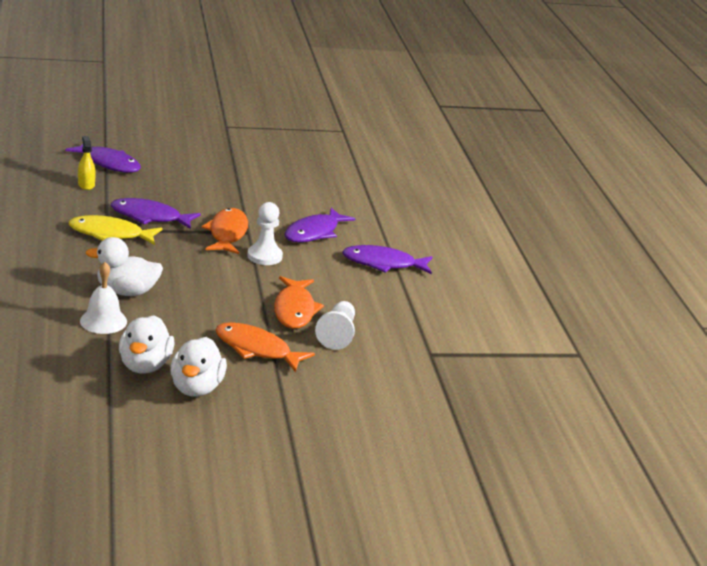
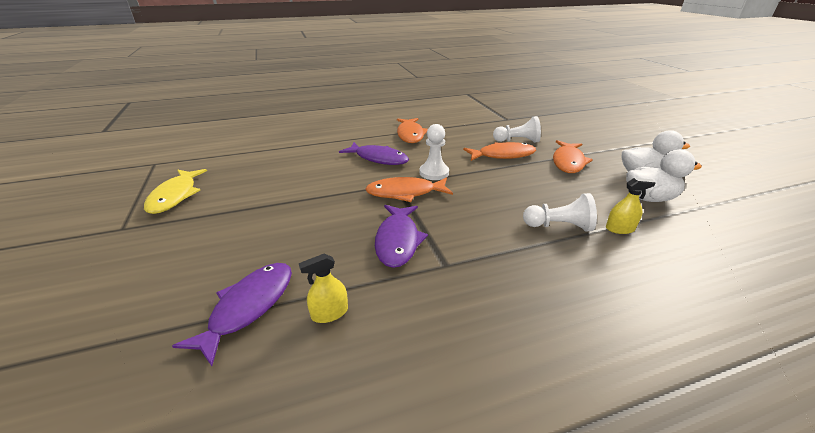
camera: 95 degrees left, 5 degrees up
(103, 321) = (619, 229): white bell -> yellow spray bottle
(110, 234) = (456, 260): yellow fish -> yellow fish (175, 196)
(126, 292) = (559, 226): white duck -> white pawn
(383, 264) = (410, 135): purple fish -> orange fish

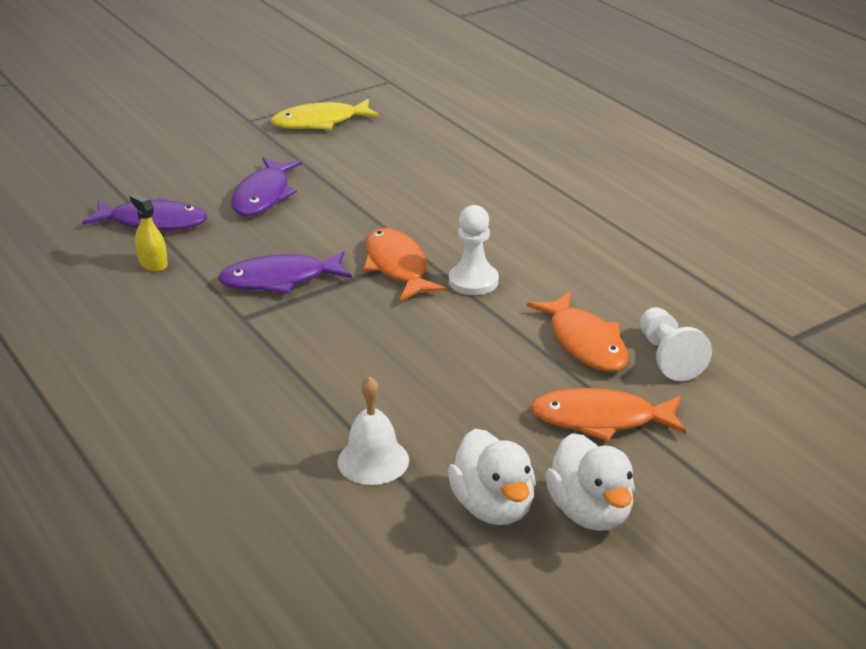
camera: 75 degrees right, 0 degrees up
(378, 158) = (496, 226): purple fish -> purple fish (263, 196)
(410, 135) = (615, 238): orange fish -> none
(559, 226) = (359, 402): white pawn -> none
(619, 229) = (373, 461): yellow spray bottle -> white bell

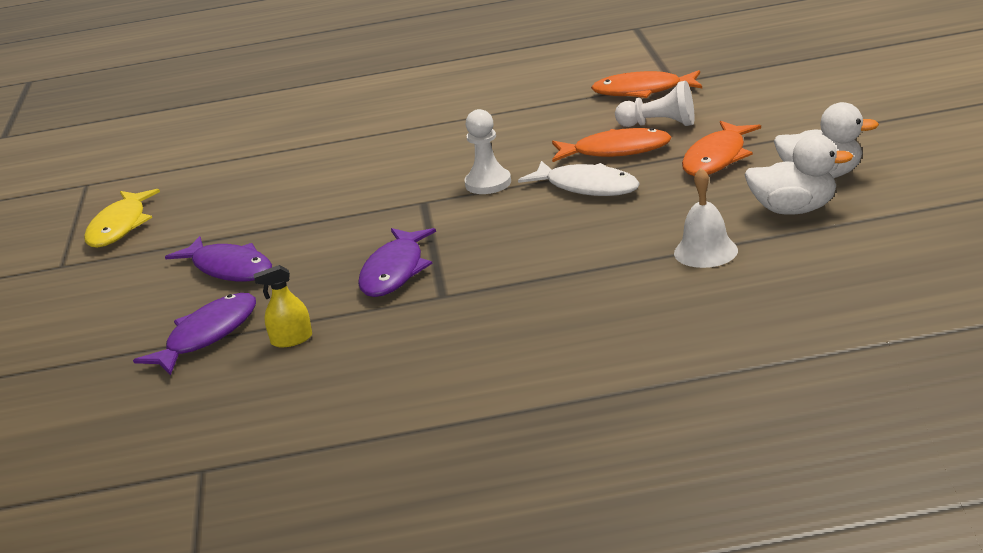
camera: 60 degrees left, 5 degrees down
(397, 266) = (431, 213): orange fish -> orange fish (643, 91)
(490, 345) = (587, 187): none -> white fish

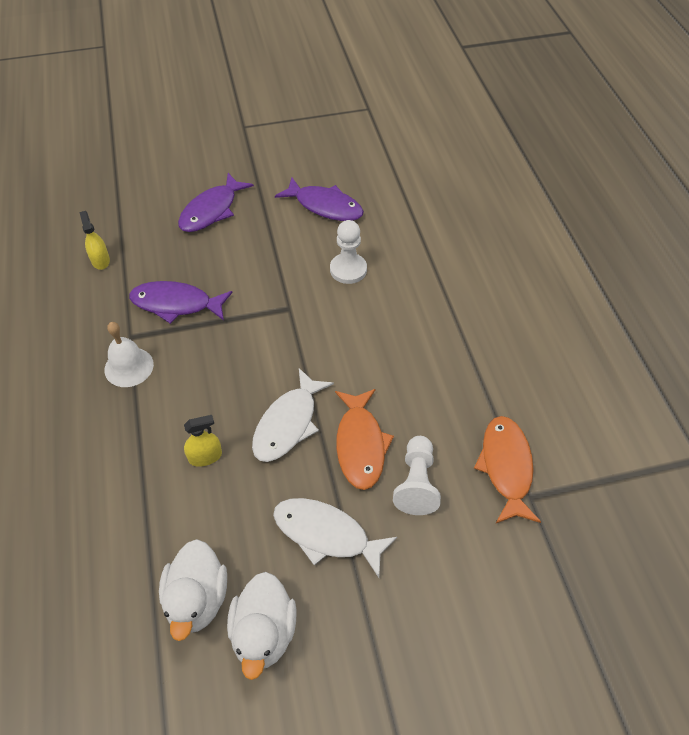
camera: 80 degrees right, 25 degrees up
(120, 227) = (293, 141): yellow fish -> none
(207, 335) = (122, 217): purple fish -> purple fish (325, 206)
(488, 183) = (313, 349): white pawn -> white pawn (348, 270)
(627, 225) = (205, 456): none -> yellow spray bottle
(705, 251) = (140, 517): white bell -> white bell (129, 367)
(717, 158) = (326, 534): orange fish -> white fish

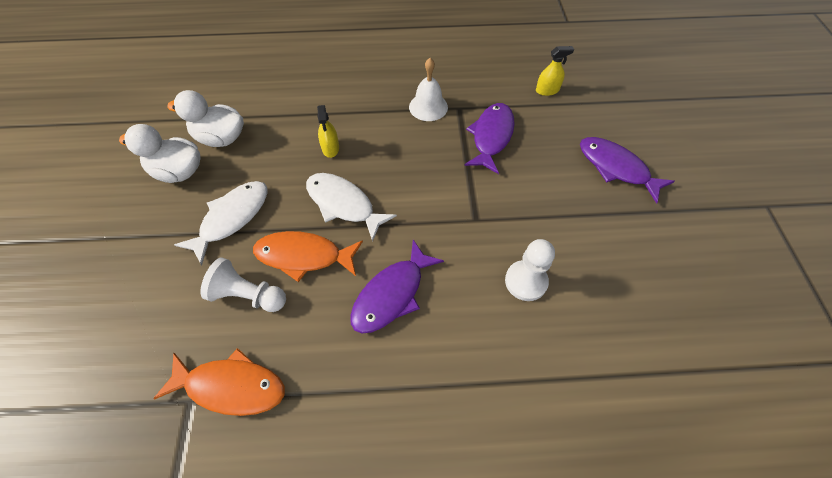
camera: 100 degrees right, 5 degrees up
(325, 206) = (631, 273): purple fish -> purple fish (392, 294)

